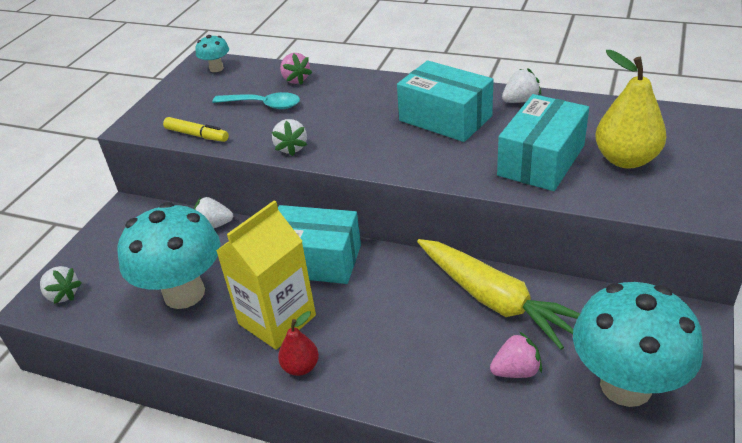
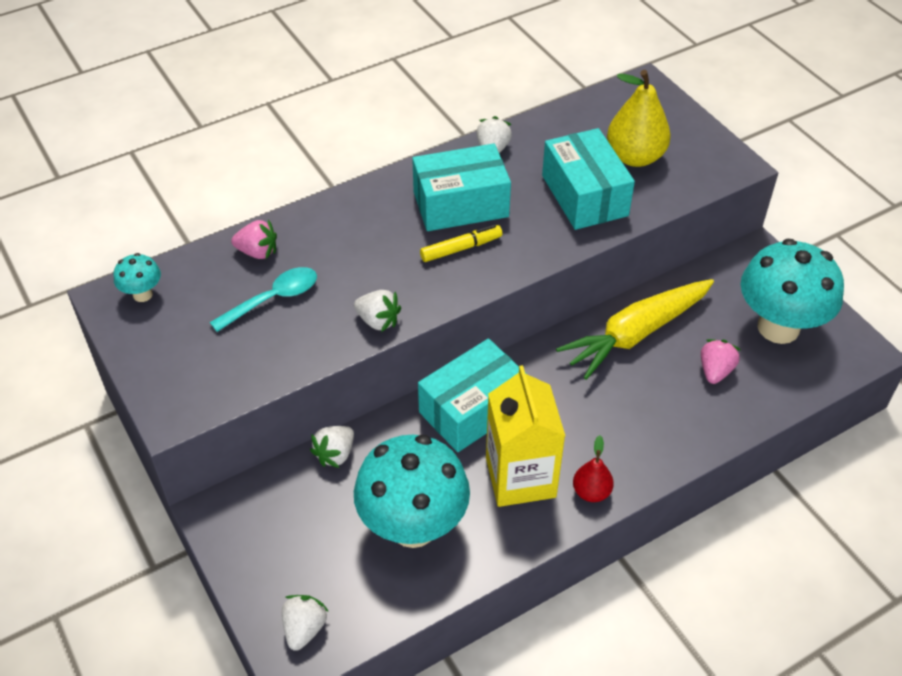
camera: 55 degrees left, 10 degrees up
(63, 295) = (304, 628): white strawberry -> white strawberry turned 60 degrees counterclockwise
(197, 135) = (262, 374): yellow marker -> yellow marker (461, 248)
(493, 299) = (636, 334): yellow carrot -> yellow carrot turned 150 degrees clockwise

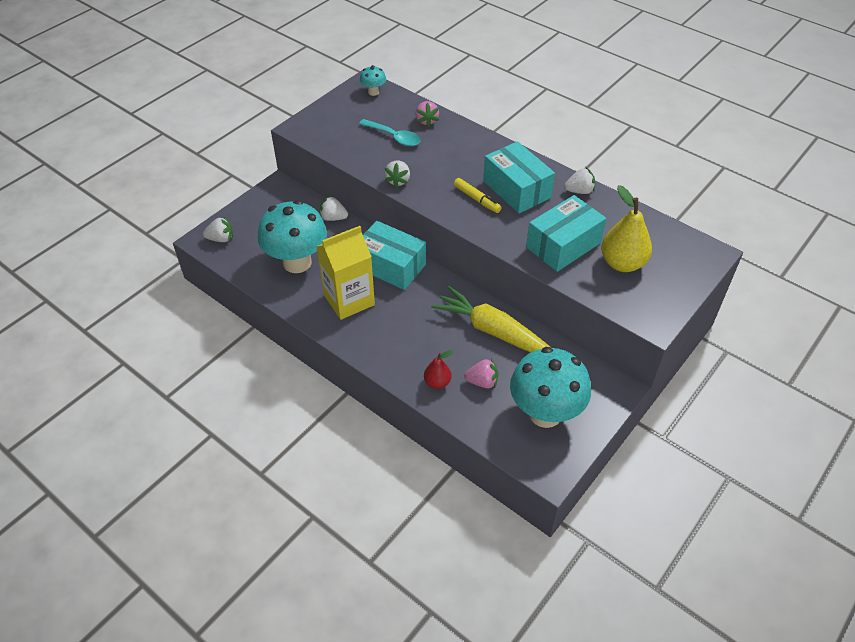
camera: 70 degrees right, 0 degrees up
(591, 492) = (351, 335): red pear -> red pear (437, 382)

